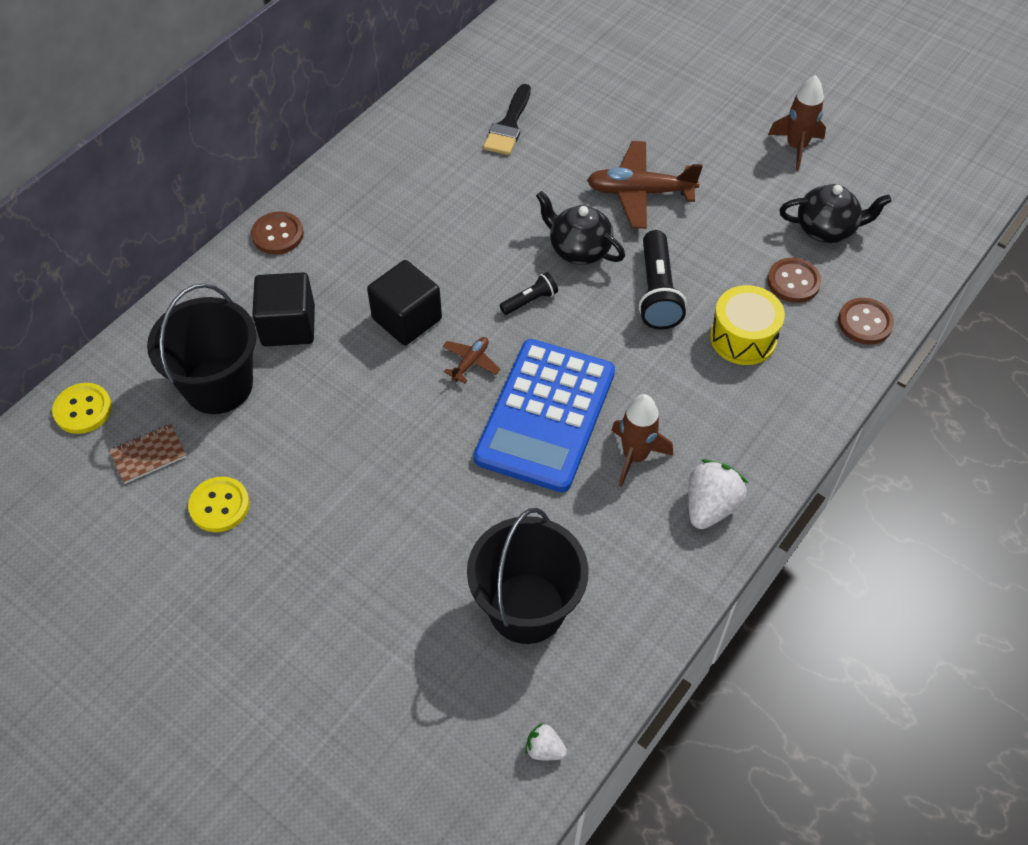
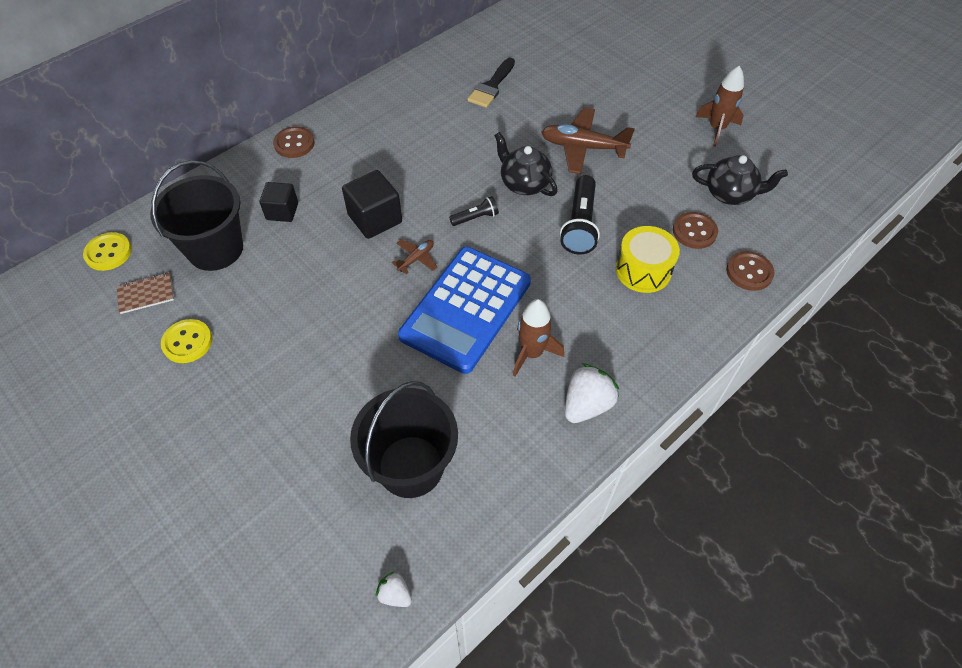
camera: 10 degrees right, 0 degrees up
(288, 326) = (282, 211): black cube -> black cube, size x0.66

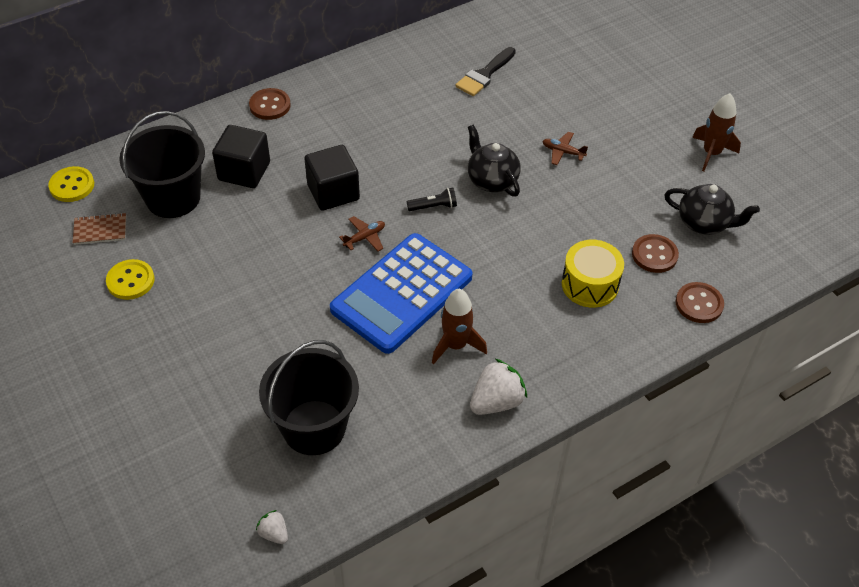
camera: 10 degrees right, 5 degrees down
(282, 211) = (244, 171): black cube -> black cube, size x1.51
(580, 225) = (538, 230): black flashlight -> none
(583, 147) = (563, 152): brown plane -> brown plane, size x0.50

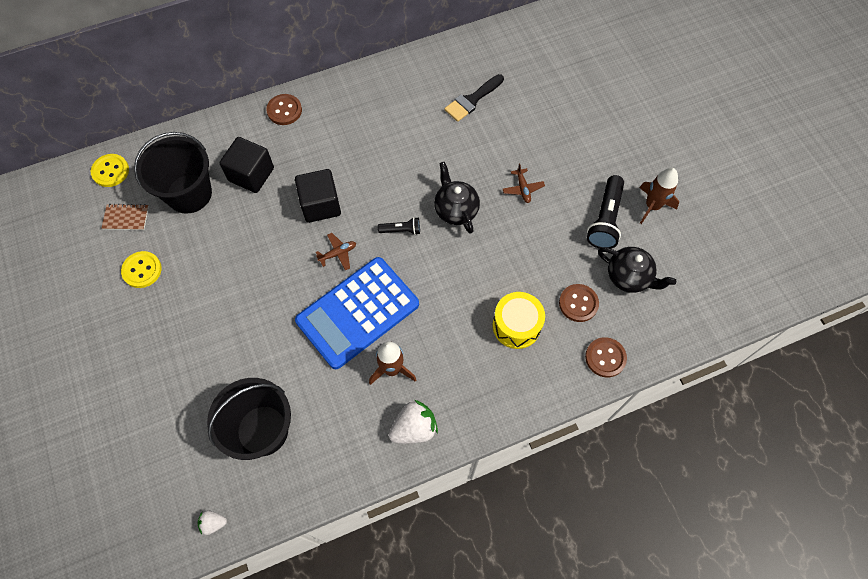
camera: 10 degrees right, 15 degrees up
(274, 533) = (213, 523): white strawberry -> white strawberry turned 60 degrees counterclockwise
(563, 152) = (523, 188): brown plane -> brown plane turned 135 degrees counterclockwise
(663, 172) = (605, 220): none -> black flashlight

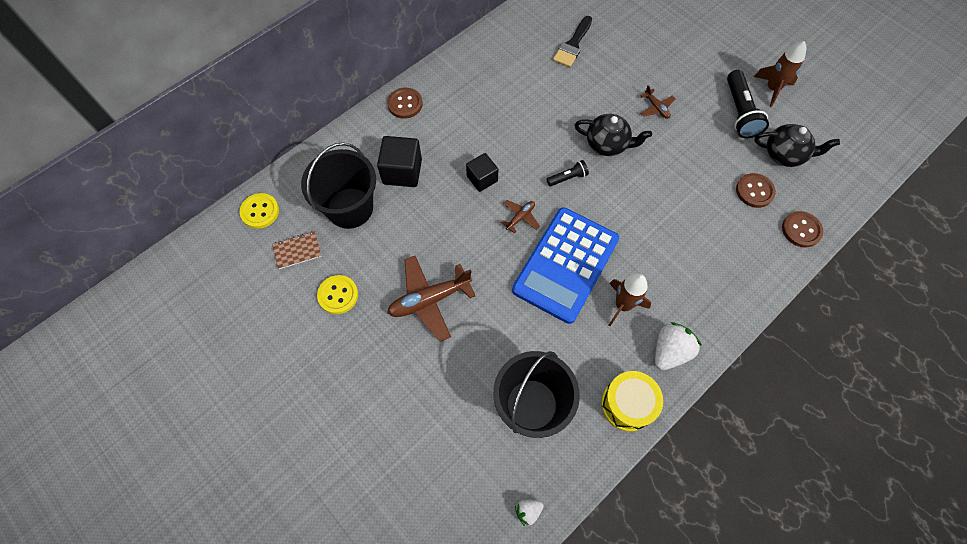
camera: 20 degrees left, 0 degrees up
(219, 302) = (429, 300): none -> brown plane
(320, 205) = (482, 178): black cube -> black cube, size x0.66
(455, 210) = (607, 144): black teapot -> black teapot turned 150 degrees clockwise
(516, 325) = (712, 228): yellow drum -> yellow drum (627, 404)

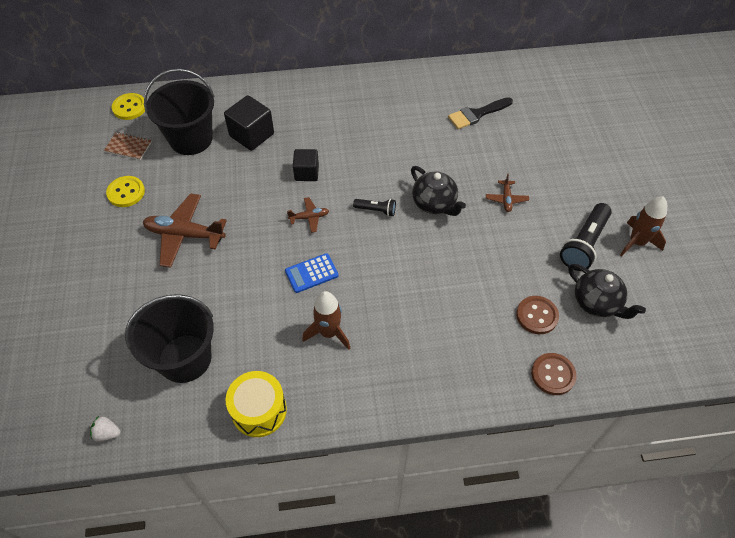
camera: 35 degrees right, 10 degrees down
(405, 104) = (299, 89): brown button -> none
(565, 265) = (311, 273): blue calculator -> blue calculator, size x0.43
(670, 351) = (334, 394): white strawberry -> none

